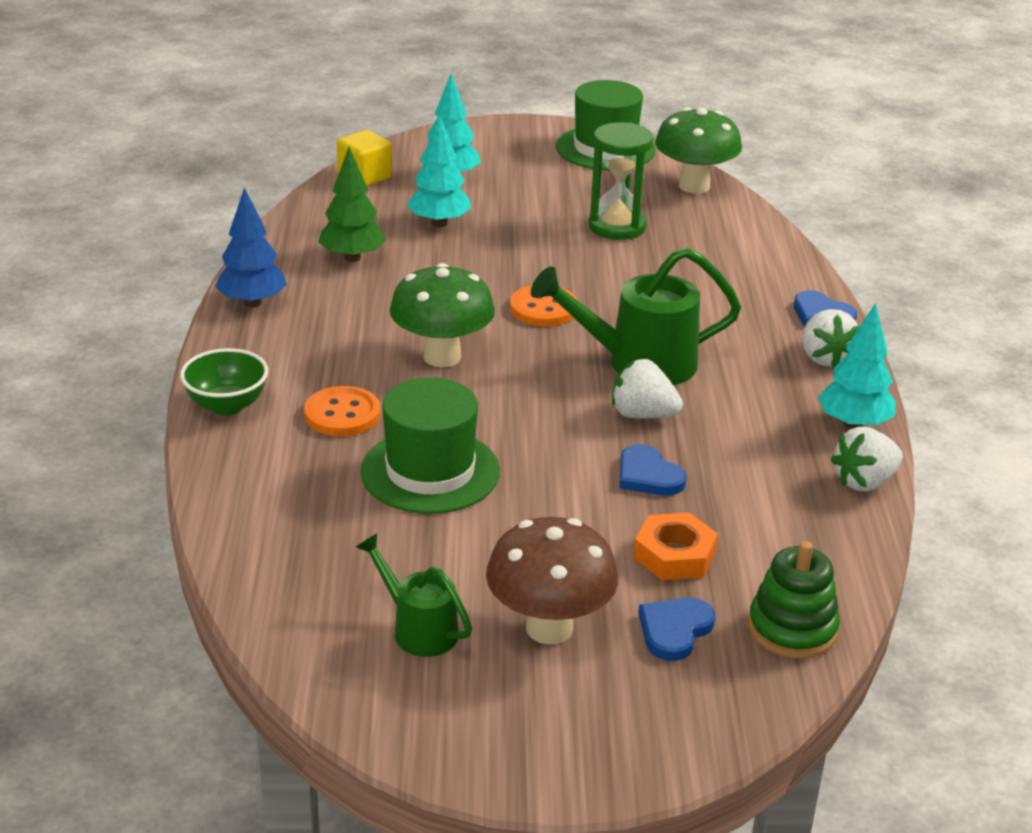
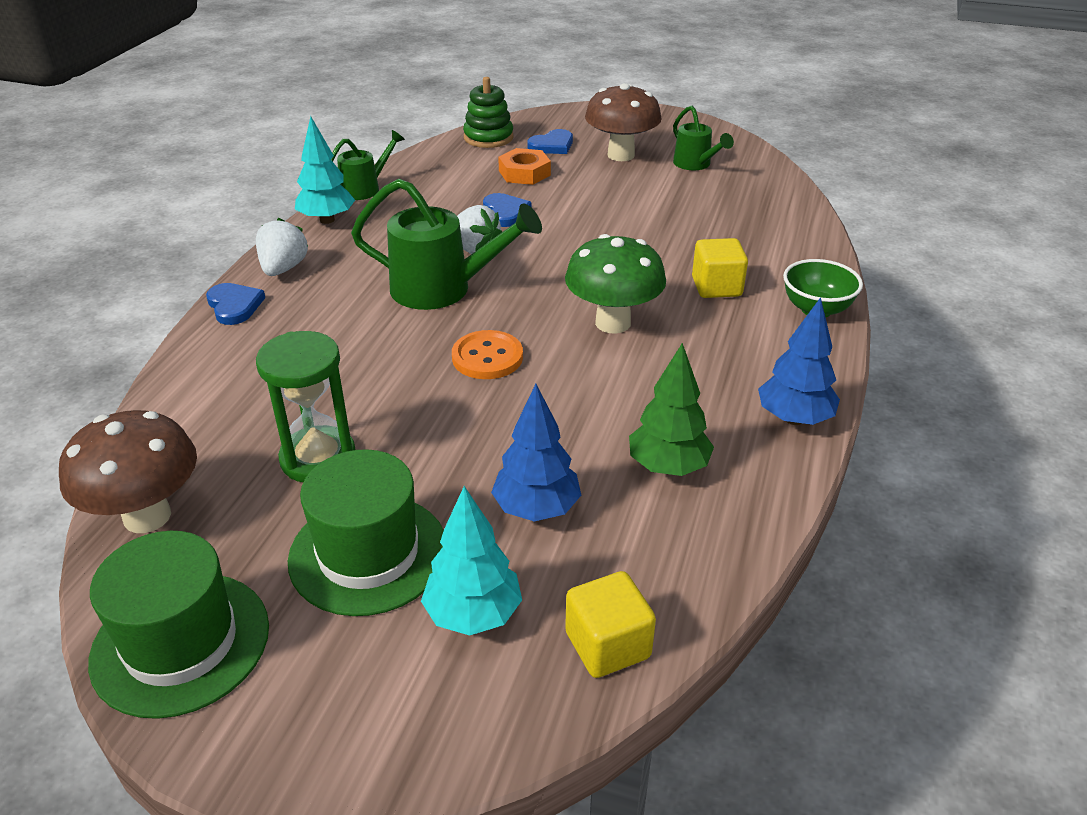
camera: 160 degrees left, 5 degrees up
(342, 414) = (716, 287): orange button -> yellow cube
(430, 471) = (659, 237): green hat -> green hat (368, 553)
(439, 223) = (536, 509): turquoise tree -> blue tree
(694, 186) = (147, 516): green mushroom -> brown mushroom
(864, 482) = (365, 188): white strawberry -> green watering can

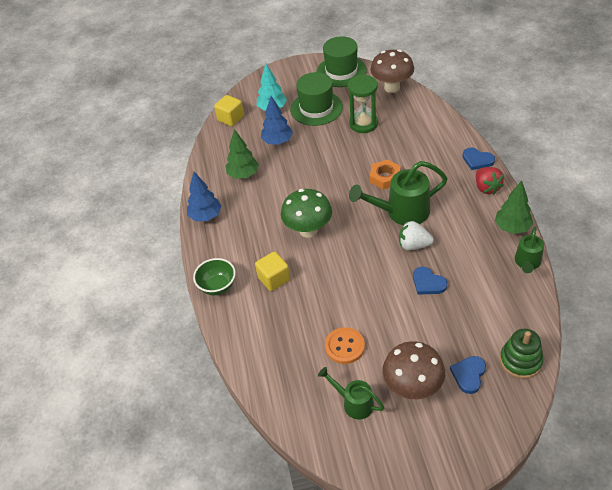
camera: 155 degrees right, 10 degrees up
(283, 268) = (486, 188): white strawberry -> red strawberry
(327, 220) = (512, 227): turquoise tree -> green tree
(487, 357) = (346, 187): orange button -> orange button (344, 346)
(524, 173) = (455, 329): orange nut -> orange nut (385, 177)

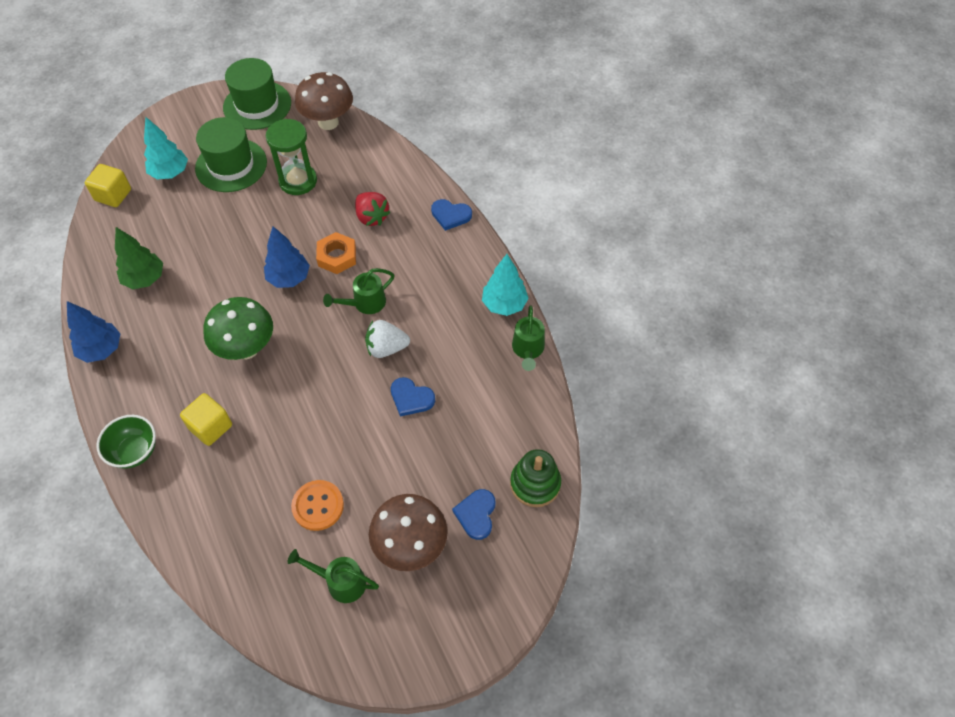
camera: 20 degrees left, 10 degrees up
(277, 141) = (185, 222): blue tree -> blue tree (289, 278)
(401, 212) = (365, 303): green watering can -> green watering can, size x0.58
(486, 188) = (467, 253): red strawberry -> red strawberry (372, 217)
(512, 227) = (504, 304): green tree -> turquoise tree

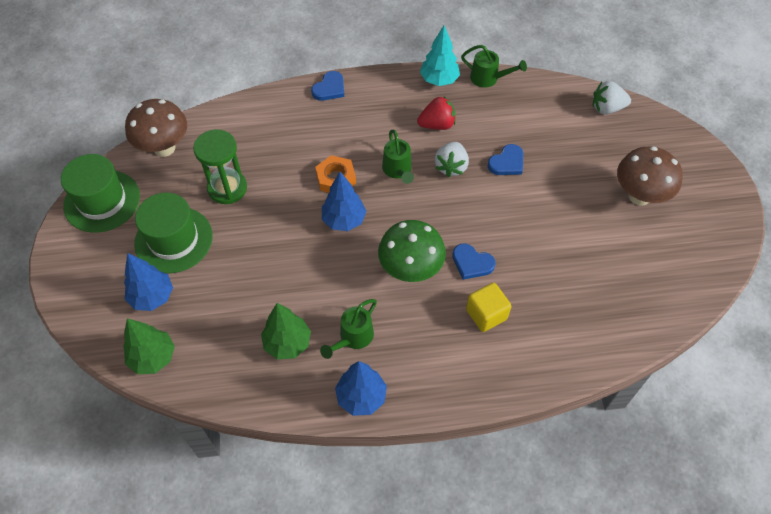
camera: 70 degrees left, 0 degrees up
(113, 195) = (153, 357): yellow cube -> green tree
(135, 451) = (492, 382): green bowl -> none
(170, 173) = (152, 297): turquoise tree -> blue tree
(318, 506) = (589, 249): orange button -> none
(340, 582) = (659, 248): green watering can -> green watering can (353, 338)
(372, 217) = (303, 143): red strawberry -> red strawberry (437, 125)
(476, 514) = (623, 149): blue heart -> blue heart (472, 263)
(535, 484) = (607, 108): green stacking toy -> white strawberry

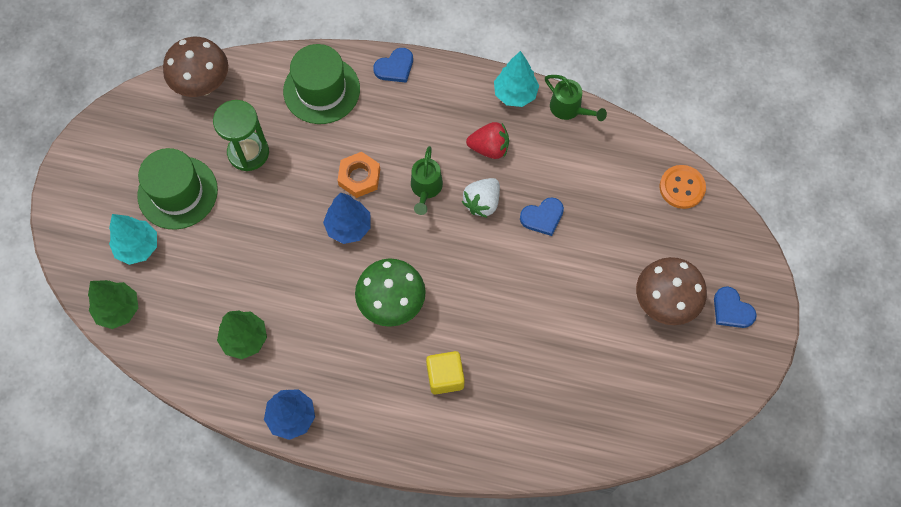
camera: 20 degrees right, 10 degrees up
(102, 201) = (124, 126): green hat -> green hat (321, 90)
(152, 297) = (138, 247): blue tree -> turquoise tree
(353, 338) = (308, 355): green watering can -> none
(472, 263) = (455, 317): blue heart -> blue heart (731, 310)
(607, 108) = (682, 187): white strawberry -> orange button

